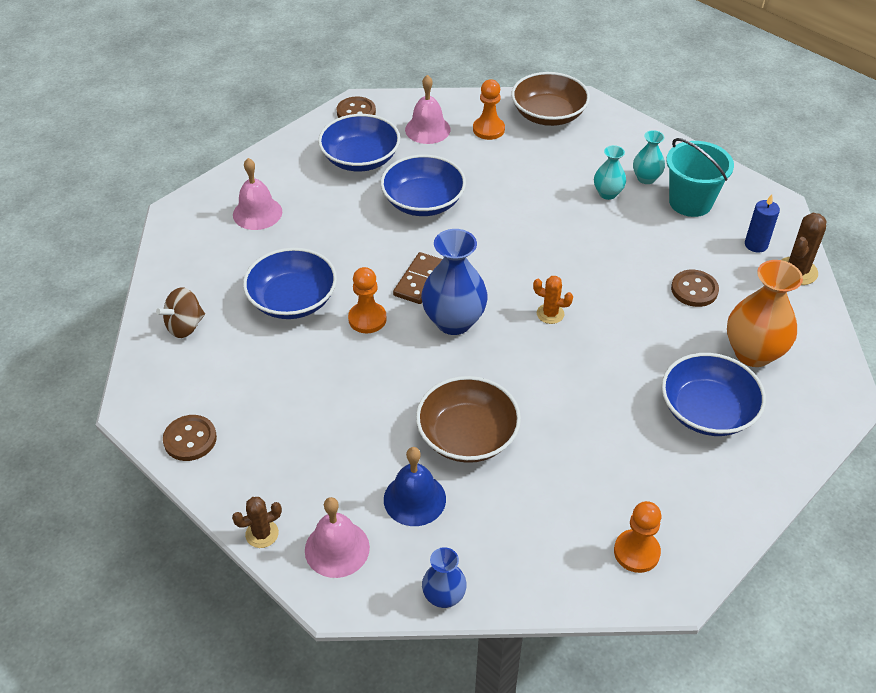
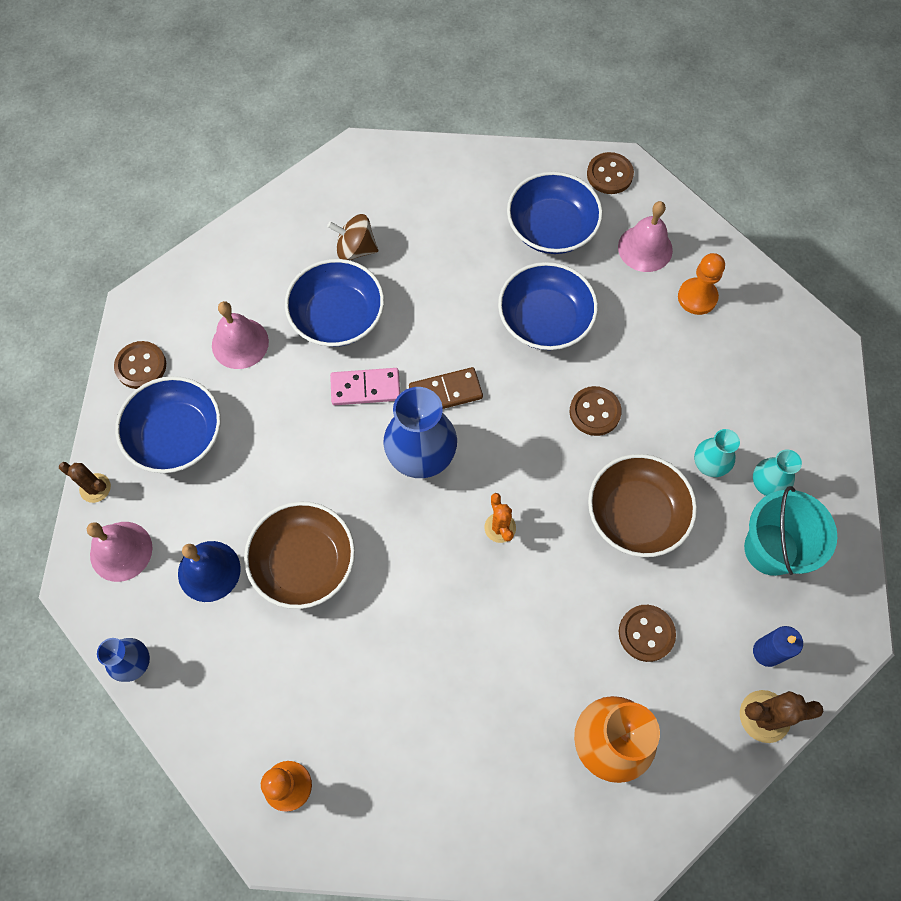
camera: 50 degrees right, 20 degrees up
(185, 326) = (244, 266): brown spinning top -> brown spinning top (355, 249)
(257, 213) = (410, 209): pink bell -> pink bell (240, 343)
(367, 319) = (365, 388): orange pawn -> pink domino
(516, 219) = (594, 412): none -> brown button
(548, 115) = (773, 331): brown bowl -> brown bowl (636, 514)
(707, 411) = (496, 745): blue bowl -> blue bowl (176, 435)

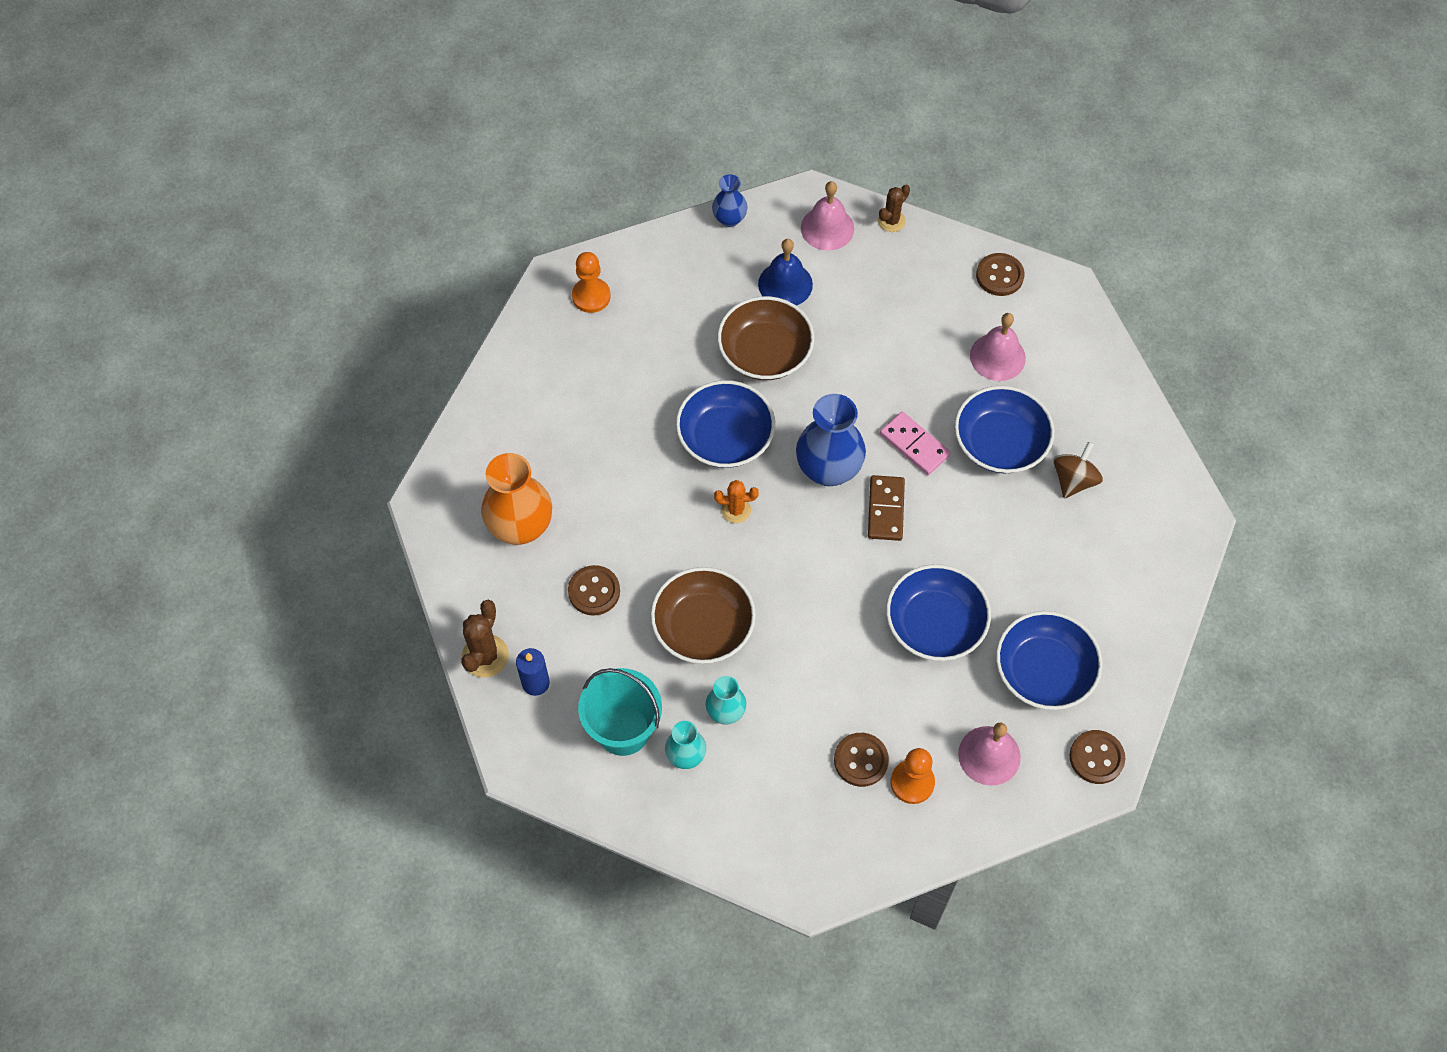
camera: 110 degrees right, 5 degrees down
(176, 435) = (919, 288): blue bowl -> blue bowl (725, 438)
(365, 388) = (914, 445): pink domino -> pink domino turned 60 degrees counterclockwise
(594, 412) = (818, 631): brown button -> brown button (861, 760)

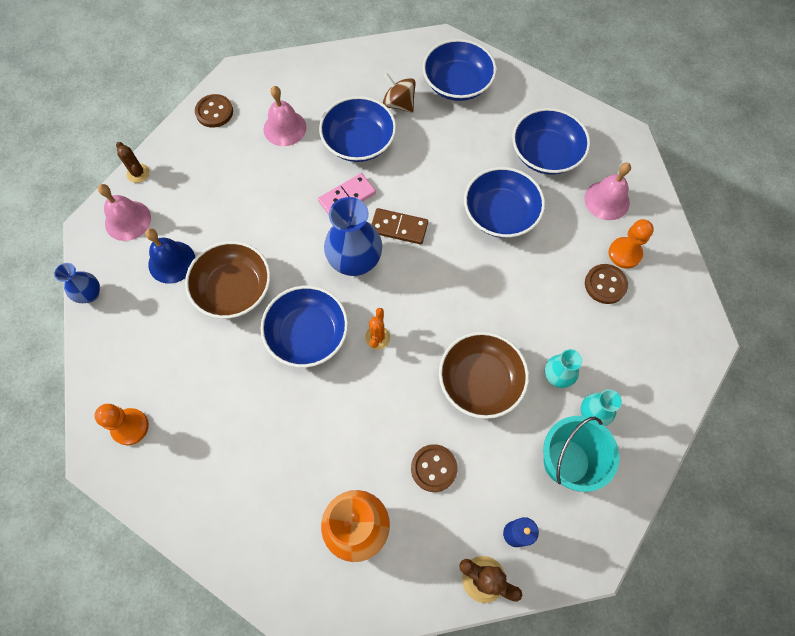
camera: 80 degrees left, 5 degrees up
(1096, 758) = (613, 137): brown button -> none
(1129, 546) = (457, 83): none -> blue bowl

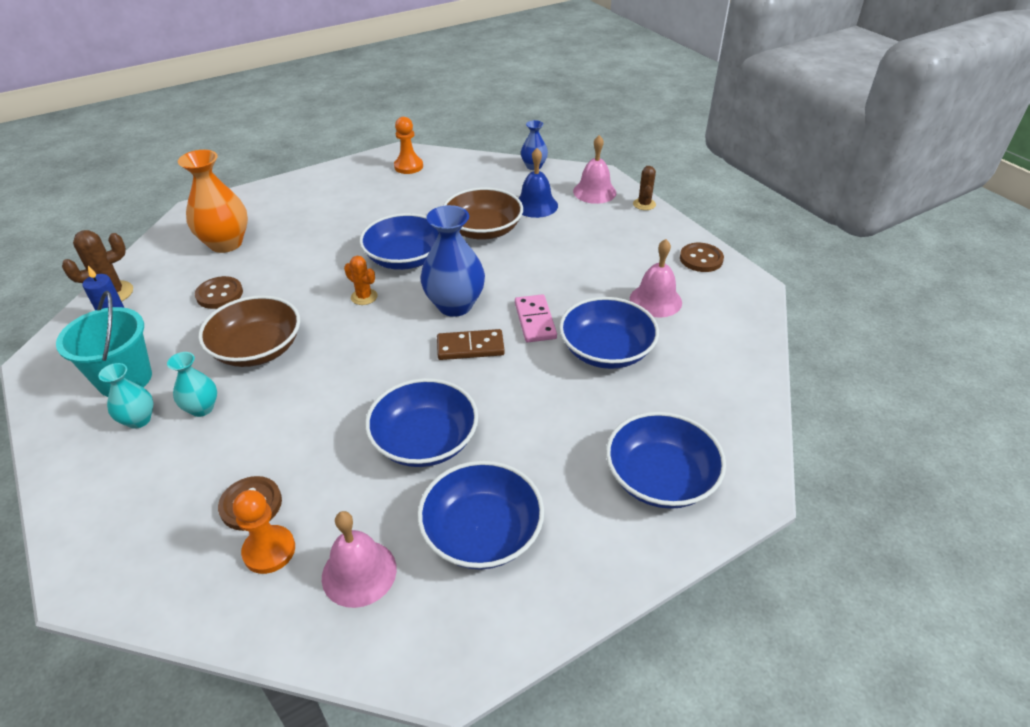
camera: 115 degrees right, 25 degrees down
(138, 173) = (644, 204): brown cactus -> brown cactus turned 75 degrees counterclockwise
(399, 104) = (649, 404): brown spinning top -> none
(399, 227) = (470, 347): brown domino -> brown domino turned 45 degrees clockwise

